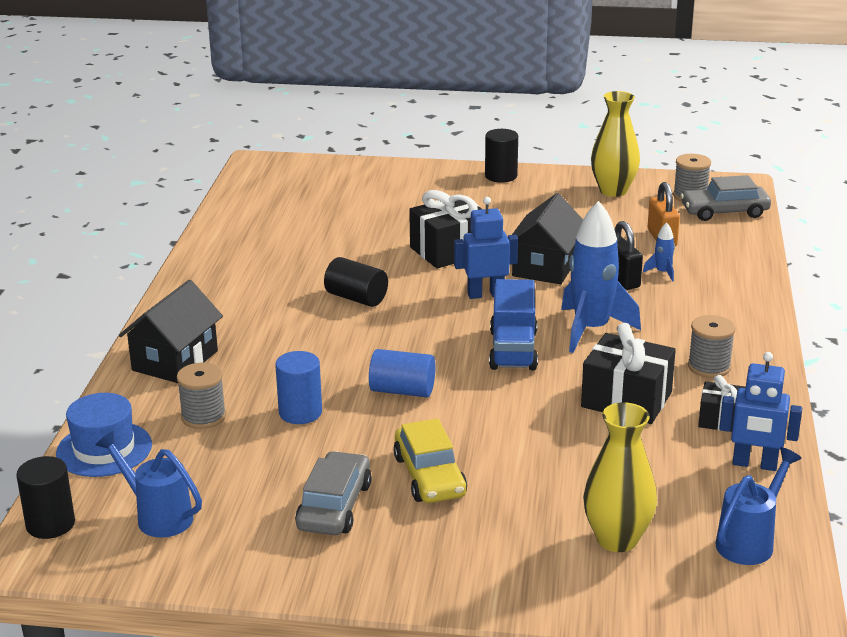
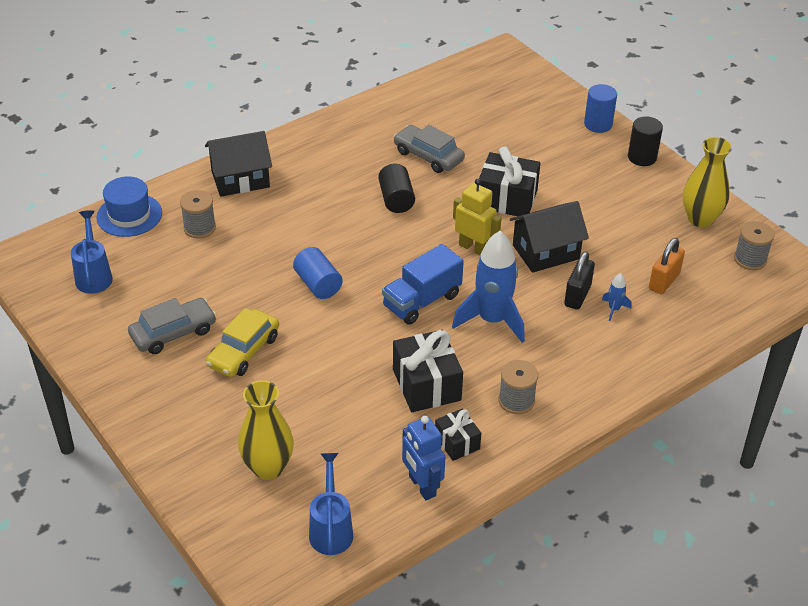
camera: 45 degrees right, 15 degrees up
(50, 524) = (48, 244): black cylinder -> none
(300, 413) = (246, 260): blue cylinder -> blue cylinder (598, 124)
(485, 294) = (473, 248): blue robot -> yellow robot
(724, 212) = (751, 289): grey car -> grey car (428, 156)
(749, 541) = (331, 529): blue watering can -> blue watering can turned 90 degrees counterclockwise

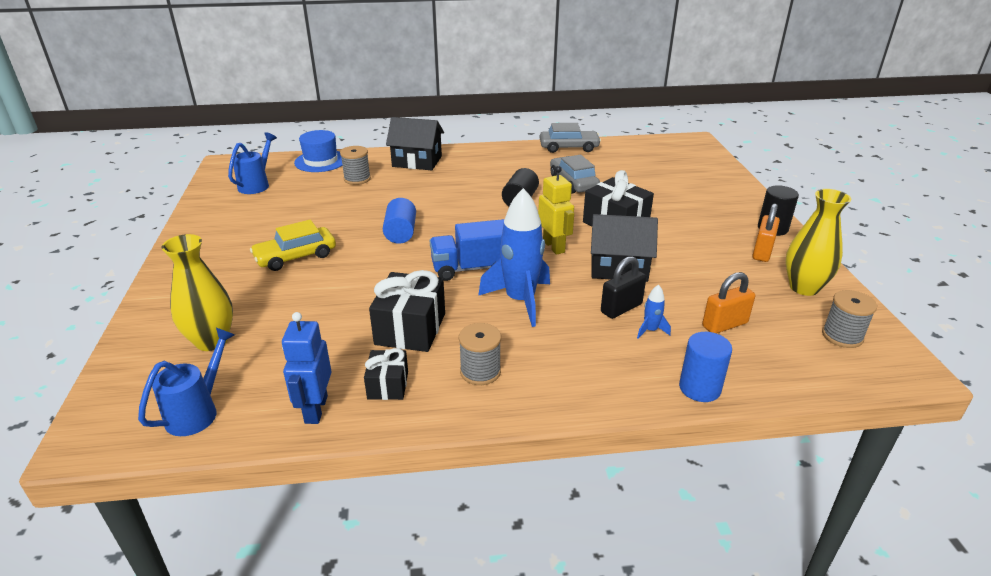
camera: 30 degrees right, 10 degrees down
(173, 333) = (263, 230): grey car -> grey car (569, 147)
(598, 124) = (745, 198): blue cylinder -> blue cylinder (699, 388)
(649, 190) = (762, 252): none -> orange padlock

